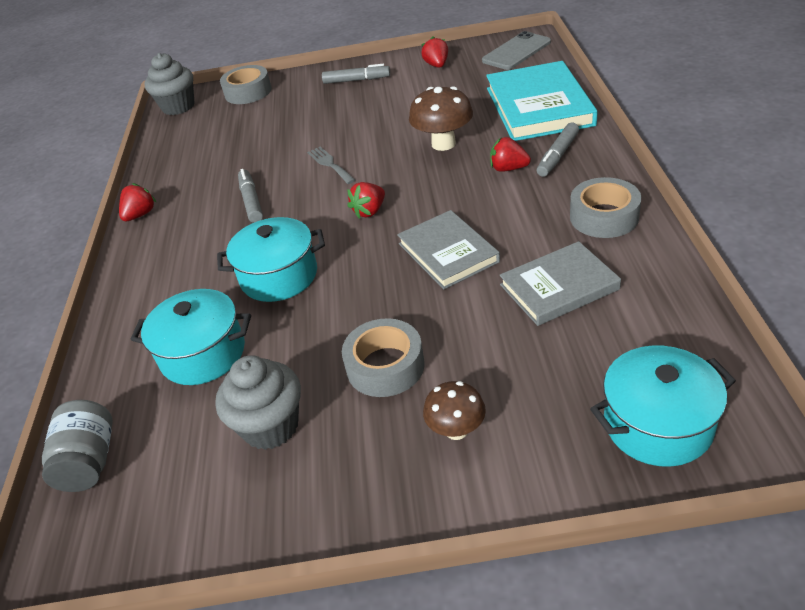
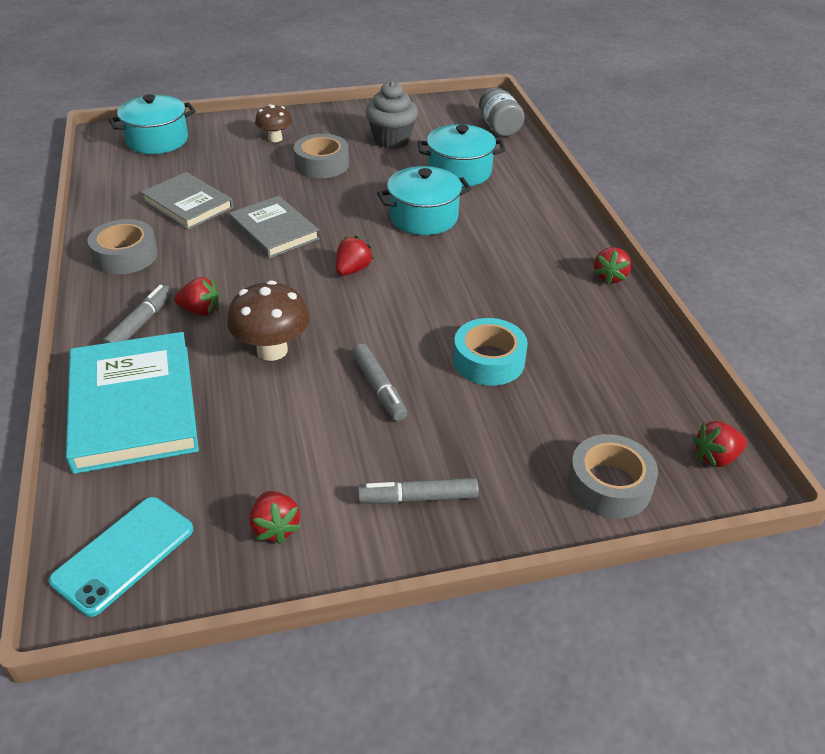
camera: 165 degrees right, 0 degrees up
(178, 107) = (715, 457): grey cupcake -> red strawberry
(251, 201) = (488, 286): grey marker -> grey marker (379, 388)
(282, 146) = (488, 360): none -> turquoise tape
(330, 164) = (413, 329): grey fork -> none
(516, 51) = (123, 555): grey phone -> turquoise phone
(559, 287) = (188, 204): grey book -> grey book turned 75 degrees clockwise

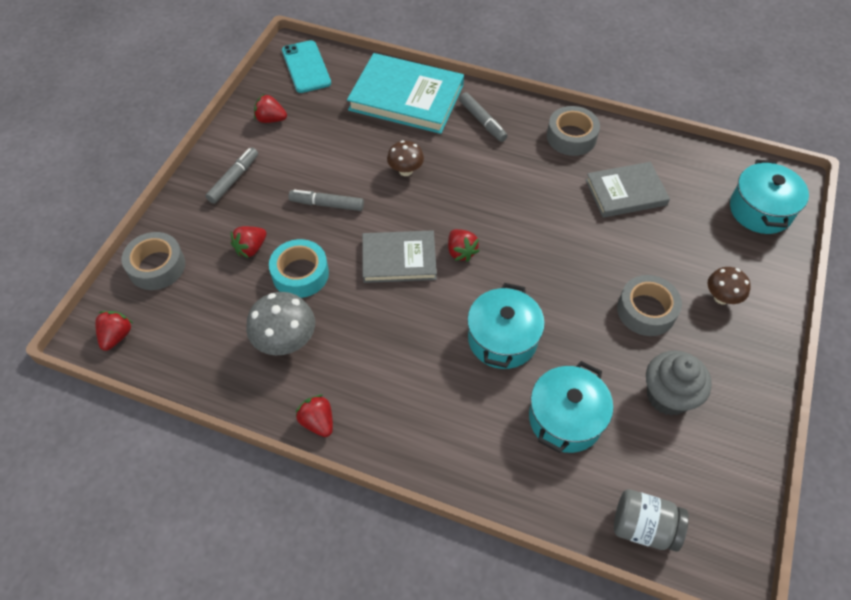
camera: 125 degrees right, 15 degrees up
(200, 311) = (475, 152): red strawberry -> red strawberry (251, 248)
(272, 350) = (405, 171): brown mushroom -> brown mushroom, size x0.63
(274, 231) = (550, 229): grey book -> grey book (399, 259)
(568, 331) = (286, 341): none -> grey mushroom

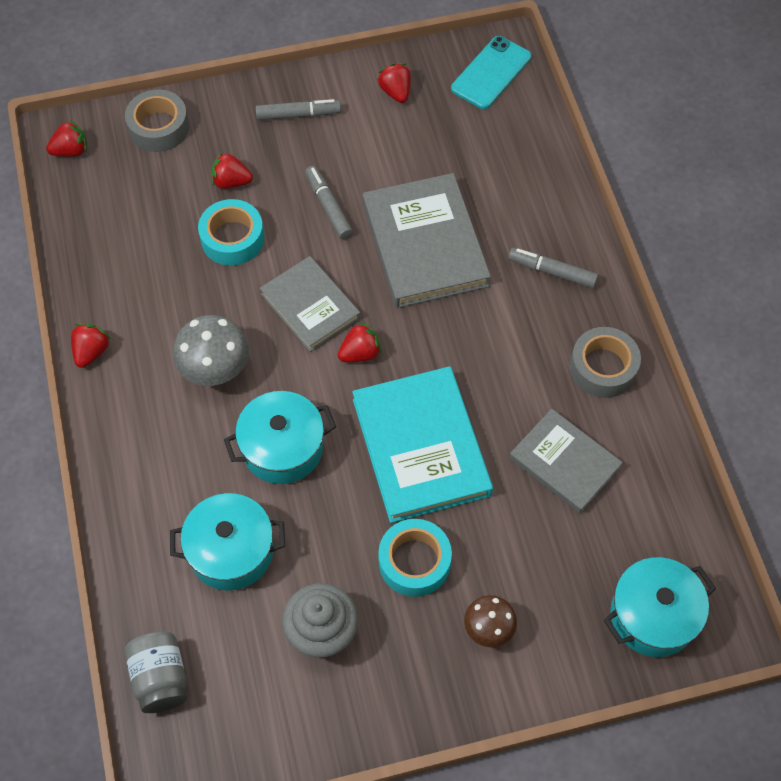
camera: 55 degrees right, 5 degrees up
(286, 341) = (153, 275): grey mushroom -> grey mushroom (215, 370)
(405, 171) = (425, 244): brown mushroom -> grey book
(406, 97) = (526, 184): turquoise book -> turquoise book (421, 447)
(461, 252) = (360, 353): red strawberry -> red strawberry turned 150 degrees counterclockwise
(482, 121) = (552, 271): grey marker -> grey marker turned 90 degrees clockwise
(646, 310) = (414, 562): grey tape -> turquoise tape

